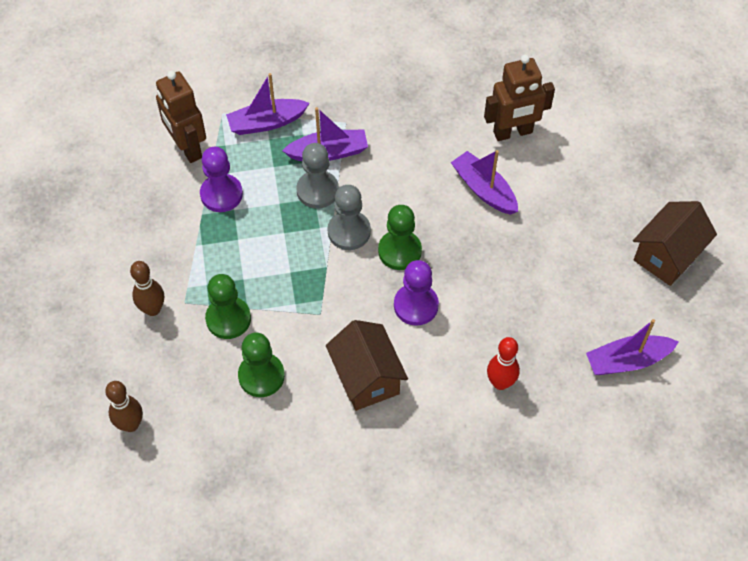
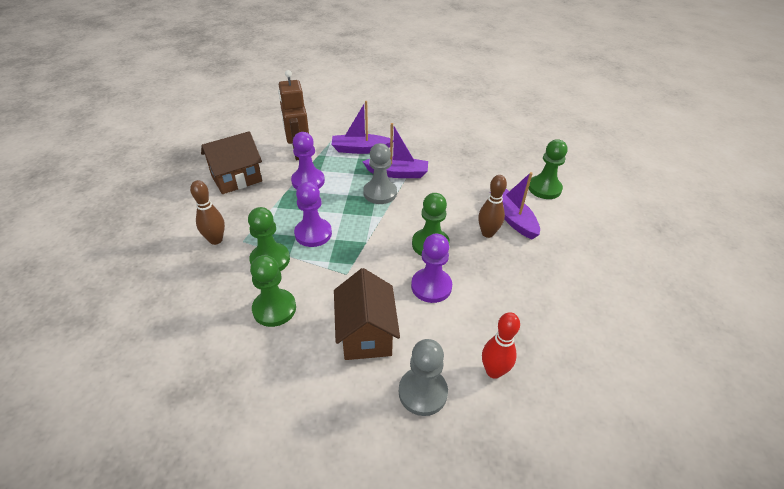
camera: 15 degrees right, 15 degrees down
(131, 424) = (144, 319): brown bowling pin -> brown bowling pin (487, 233)
(261, 271) = (313, 234): none -> purple pawn
(349, 231) = (394, 223): grey pawn -> grey pawn (422, 392)
(513, 132) = (544, 188): brown robot -> green pawn
(627, 361) = (630, 384): purple boat -> none
(667, 255) = (675, 300): brown house -> brown house (236, 179)

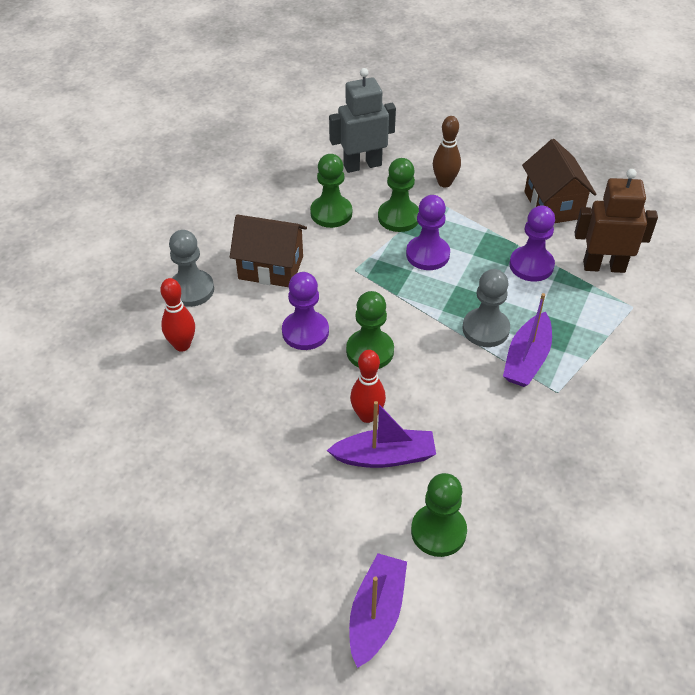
camera: 110 degrees right, 5 degrees up
(193, 303) = (362, 165): none -> grey robot
(360, 149) = (598, 332): purple boat -> purple boat (376, 614)
(487, 233) = (367, 416): brown bowling pin -> red bowling pin

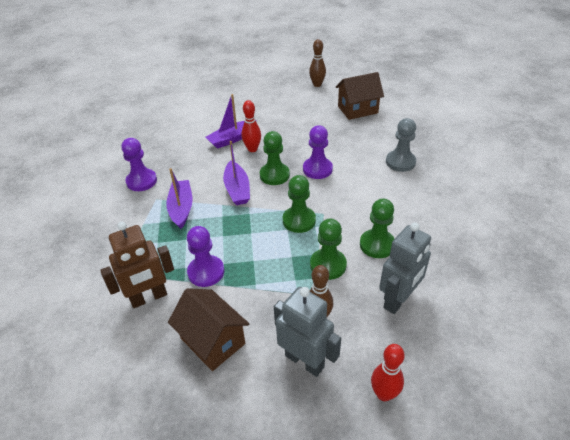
camera: 150 degrees right, 5 degrees down
(125, 524) = (317, 84): none -> brown bowling pin
(182, 345) = (371, 138): red bowling pin -> red bowling pin (384, 394)
(271, 267) = (373, 192): brown house -> brown house (357, 110)
(376, 614) = (201, 99): purple boat -> purple boat (237, 189)
(427, 254) = (285, 245): purple pawn -> purple pawn (141, 181)
(438, 531) = (190, 126): green pawn -> green pawn (299, 220)
(480, 161) = (305, 361): none -> grey robot
(485, 329) = (215, 214): grey pawn -> none

